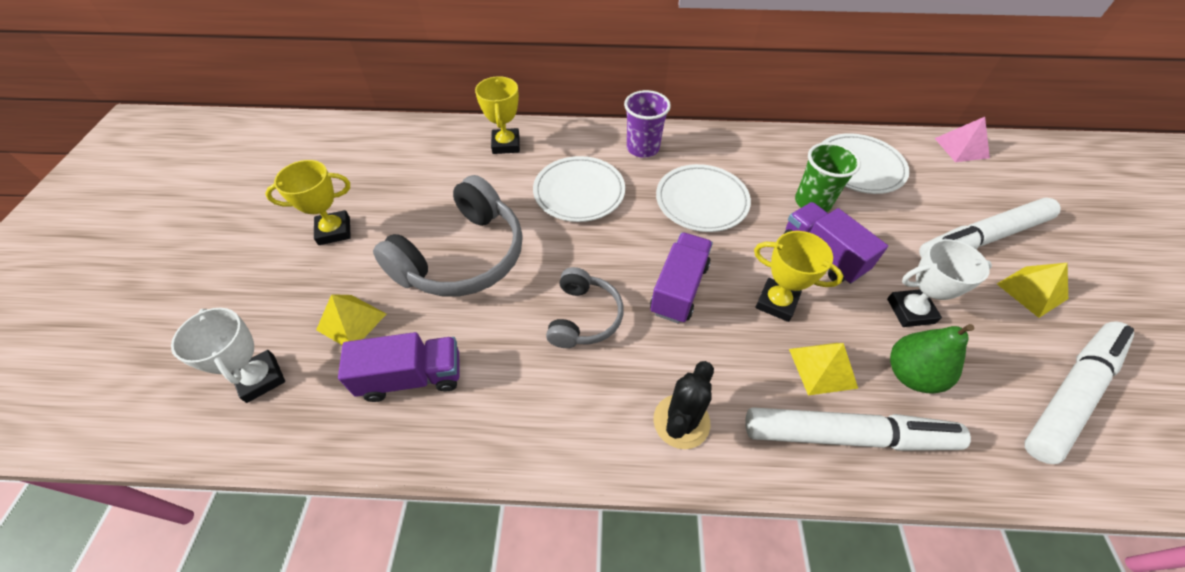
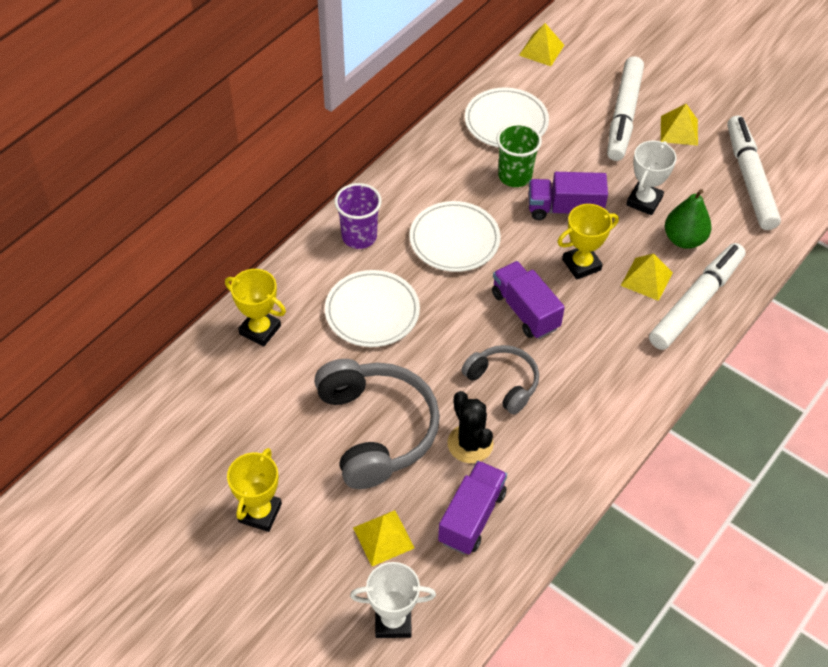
camera: 55 degrees left, 0 degrees up
(681, 421) = (626, 378): black cactus -> black cactus (470, 444)
(961, 148) = (541, 50): pink pyramid -> yellow pyramid

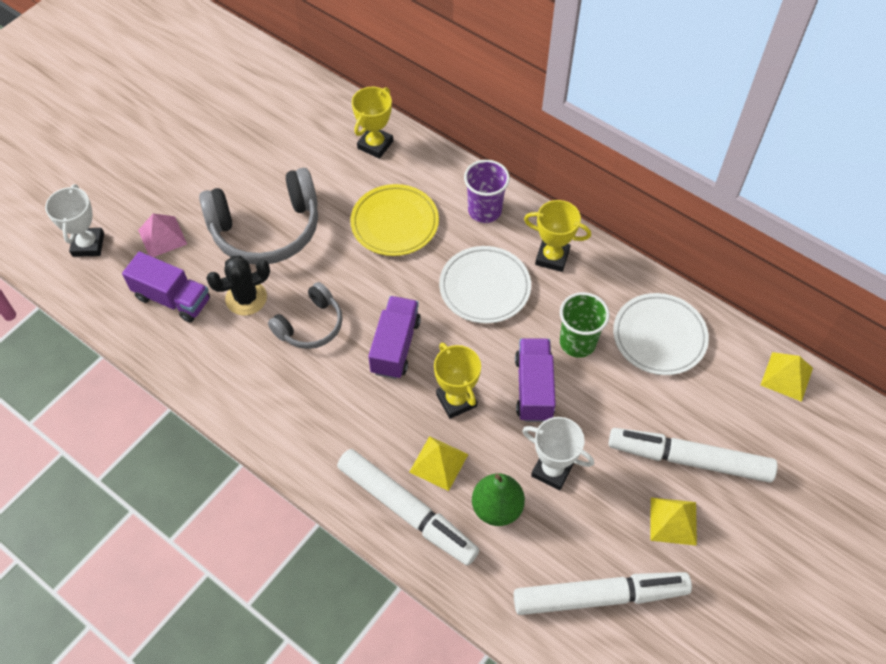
camera: 90 degrees right, 5 degrees up
(260, 513) = (196, 157): yellow trophy -> yellow trophy (552, 257)
(372, 312) = (394, 223): white plate -> yellow plate
(383, 538) = (162, 237): yellow pyramid -> pink pyramid
(525, 311) = (395, 346): purple truck -> purple truck turned 45 degrees counterclockwise

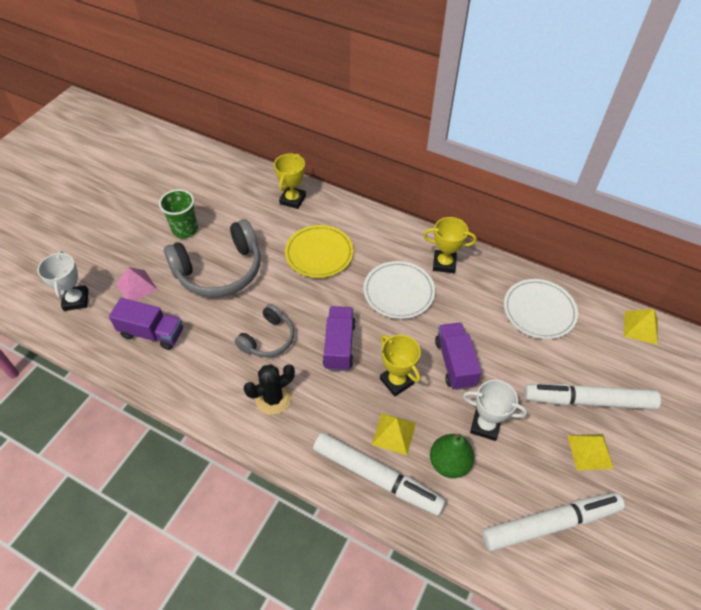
camera: 10 degrees left, 5 degrees down
(246, 298) = (212, 325): black cactus -> black cactus (273, 398)
(484, 210) = (385, 236): purple cup -> none
(577, 342) = (479, 324): green cup -> green cup (185, 230)

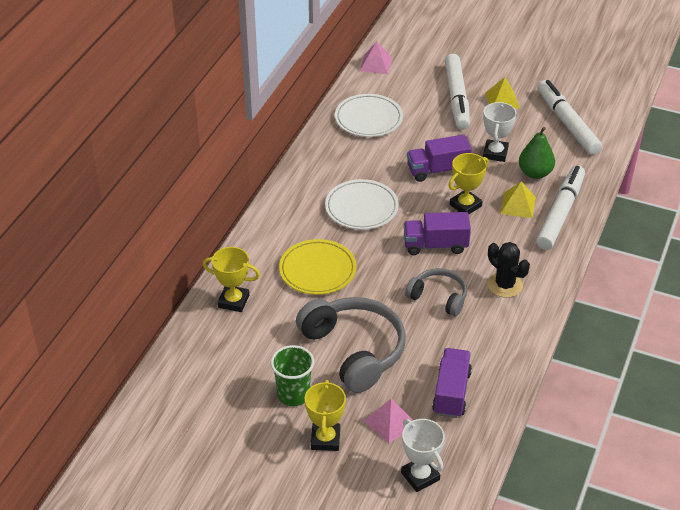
camera: 95 degrees left, 10 degrees down
(76, 300) = (420, 476): white trophy -> white trophy turned 75 degrees clockwise
(444, 264) = (319, 177): yellow trophy -> yellow trophy (325, 439)
(640, 327) = (376, 64): yellow pyramid -> pink pyramid

